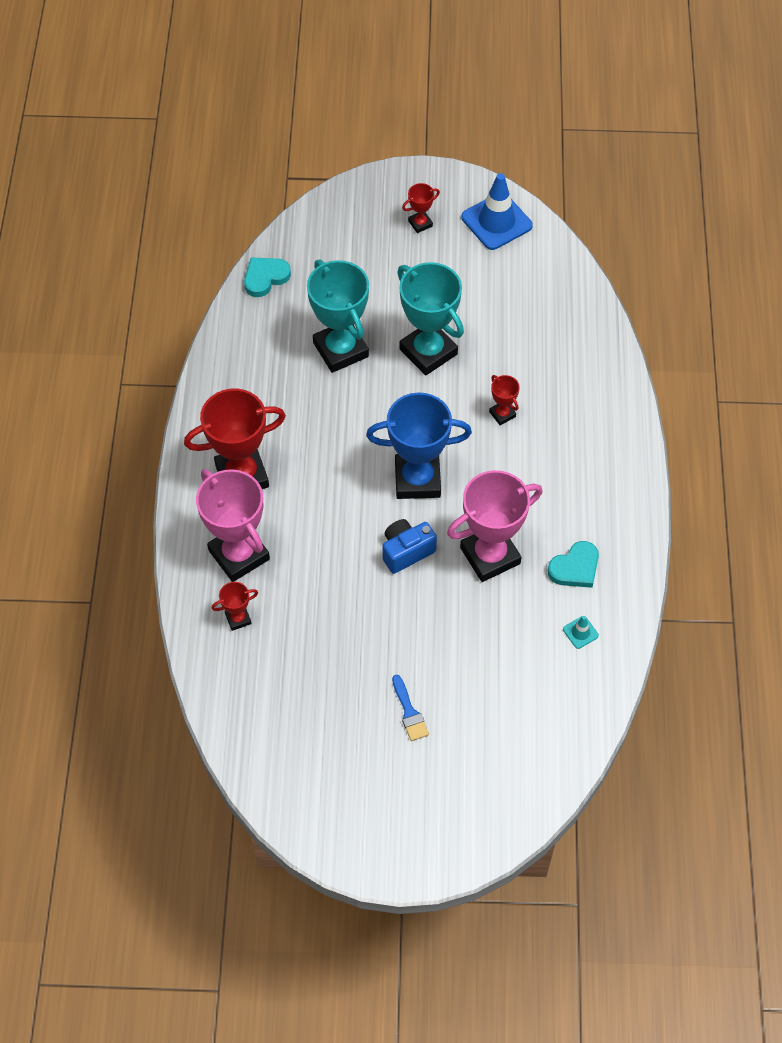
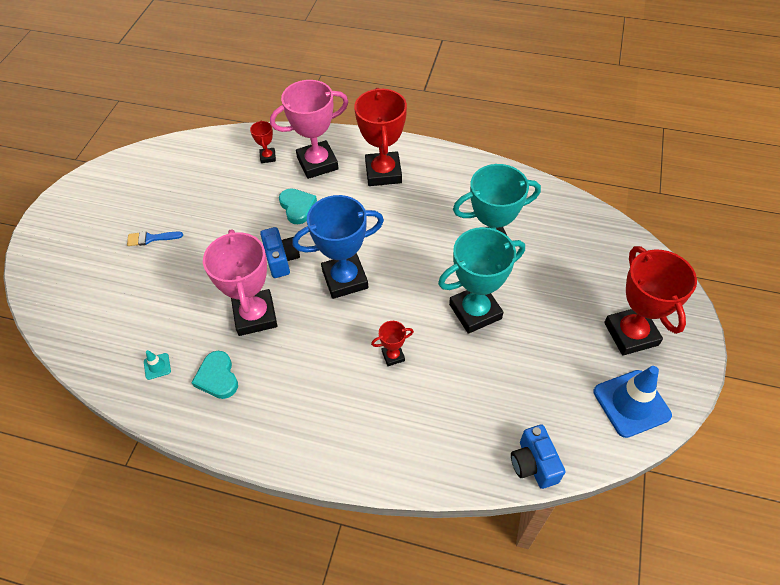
camera: 105 degrees right, 5 degrees down
(265, 278) = (573, 210): turquoise heart -> turquoise heart (297, 207)
(417, 479) = (345, 279): blue trophy -> blue trophy turned 60 degrees clockwise
(420, 223) = (631, 334): red trophy -> red trophy, size x2.19
(579, 288) = (533, 464): none -> blue camera

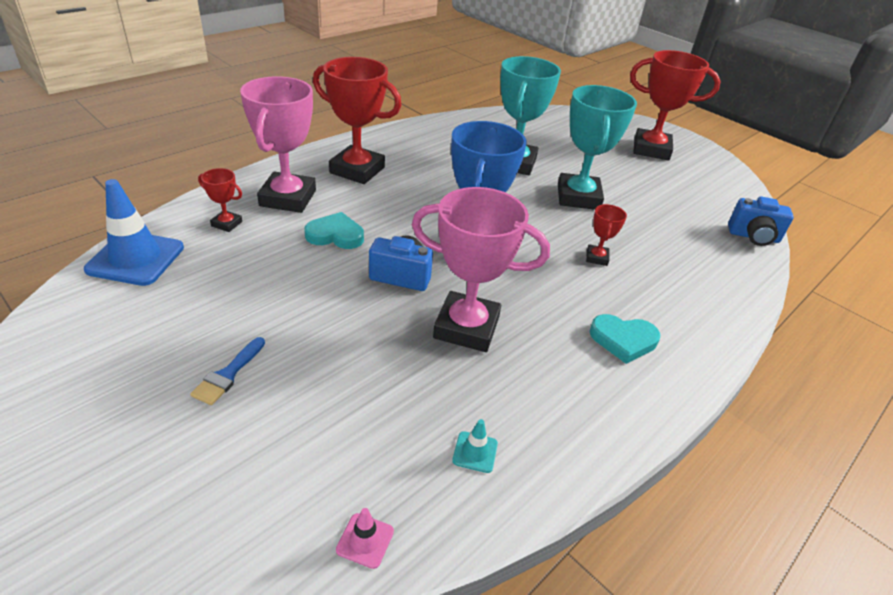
camera: 65 degrees left, 15 degrees down
(82, 348) = (365, 540): none -> pink traffic cone
(217, 377) = (537, 395): turquoise heart -> turquoise heart (623, 340)
(631, 403) = (714, 176): blue traffic cone -> blue traffic cone (136, 258)

